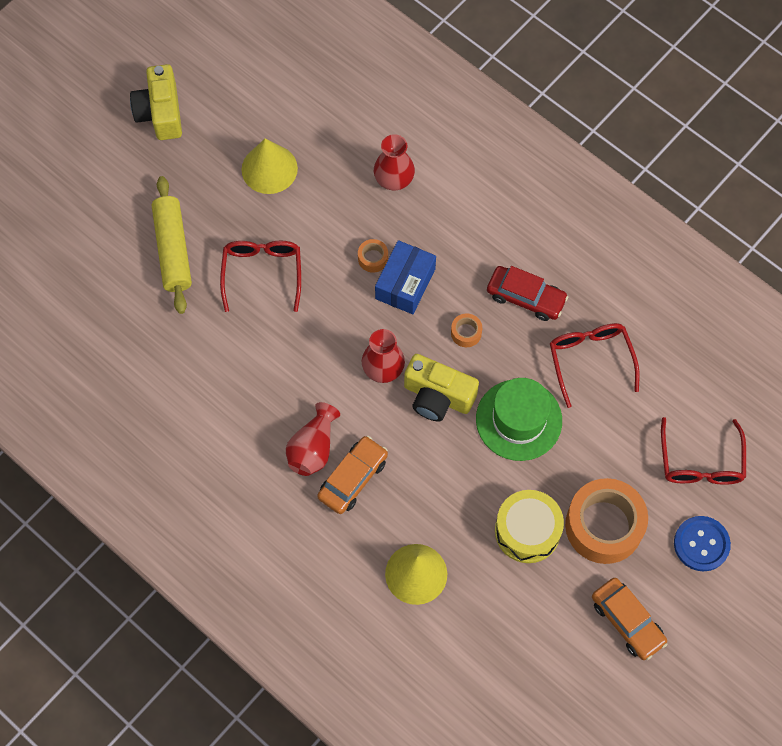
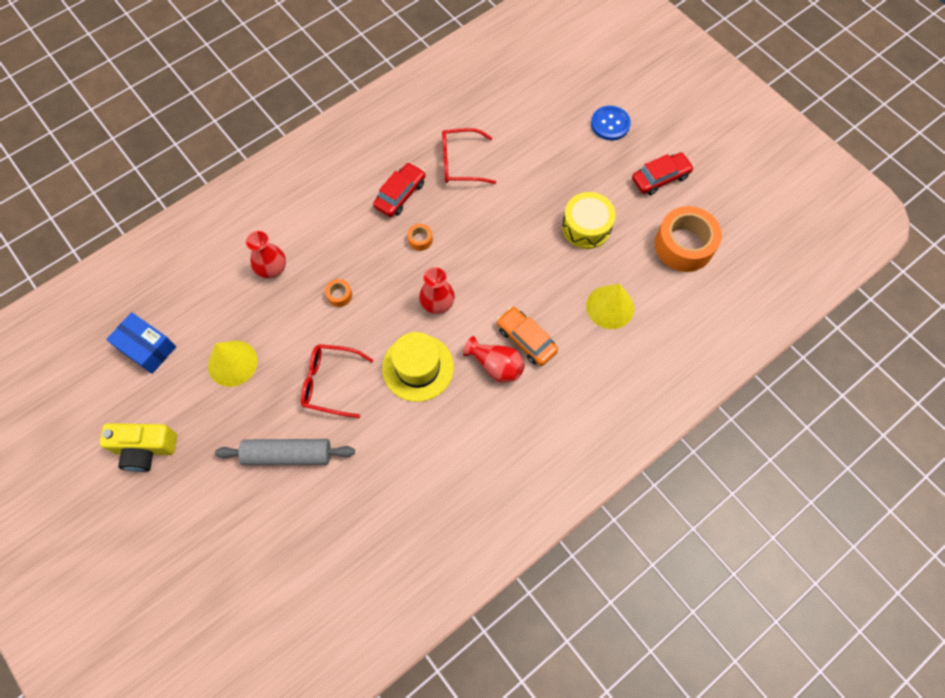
camera: 80 degrees left, 0 degrees up
(173, 250) = (288, 455): yellow rolling pin -> grey rolling pin
(296, 362) = (418, 367): none -> yellow hat
(405, 284) = (368, 275): blue box -> blue box (147, 348)
(437, 396) = (469, 268): yellow camera -> none
(519, 420) = (498, 217): green hat -> none
(604, 526) = (589, 178): orange tape -> orange tape (683, 245)
(627, 621) = (660, 178): orange car -> red car
(700, 462) = (551, 112): red glasses -> none

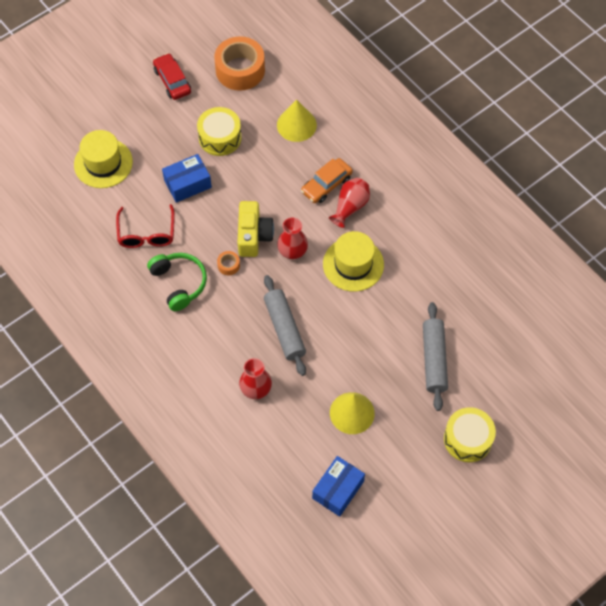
camera: 90 degrees left, 5 degrees down
(145, 449) = (434, 476): yellow camera -> yellow camera (253, 236)
(184, 489) = (467, 439): none -> yellow drum
(330, 383) = (368, 331): red glasses -> none
(339, 295) = (284, 329): orange tape -> grey rolling pin
(400, 194) = (179, 283): red car -> green headphones
(523, 197) = (187, 184): none -> blue box
(547, 120) = (103, 163): none -> yellow hat
(610, 124) = (112, 114): blue button -> none

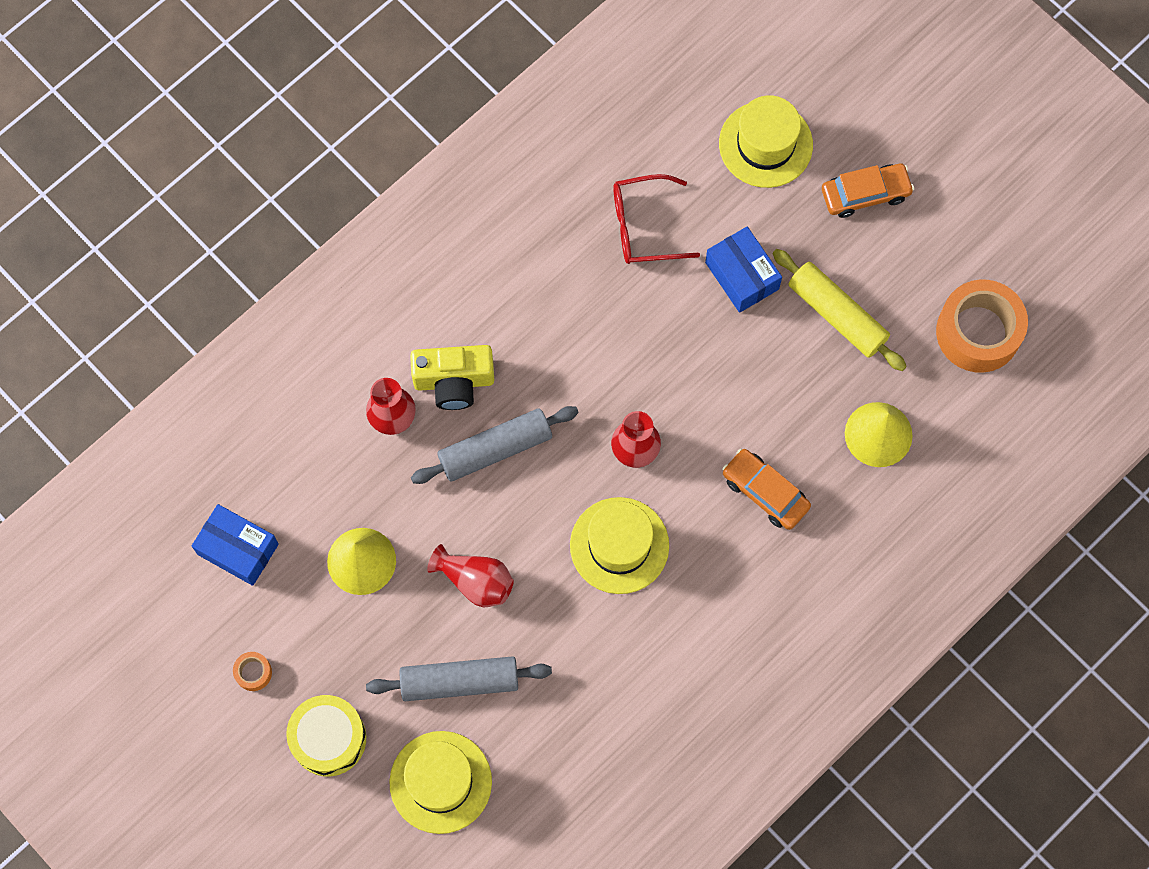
camera: 85 degrees right, 10 degrees up
(145, 115) = (865, 194): none -> orange car
(172, 81) = (940, 227): red car -> none
(179, 283) = (561, 285): green headphones -> none
(220, 137) = (837, 315): yellow drum -> yellow rolling pin
(228, 265) = (599, 354): orange tape -> orange tape (253, 673)
(253, 236) = (656, 387): yellow camera -> yellow camera (454, 381)
(350, 207) = (727, 533): red vase -> red vase (475, 581)
(497, 375) = (440, 782): none -> yellow hat

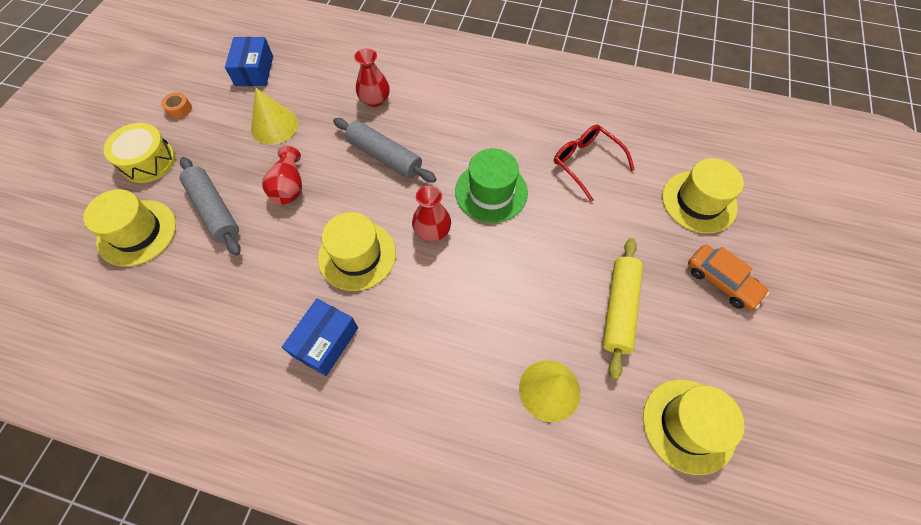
camera: 60 degrees right, 10 degrees down
(454, 381) = (415, 117): yellow camera -> none
(620, 356) = (491, 192): none -> green hat
(742, 275) = (598, 233): blue box -> blue box (325, 341)
(765, 492) = (451, 330): orange car -> none
(978, 332) = (688, 425): orange tape -> yellow hat

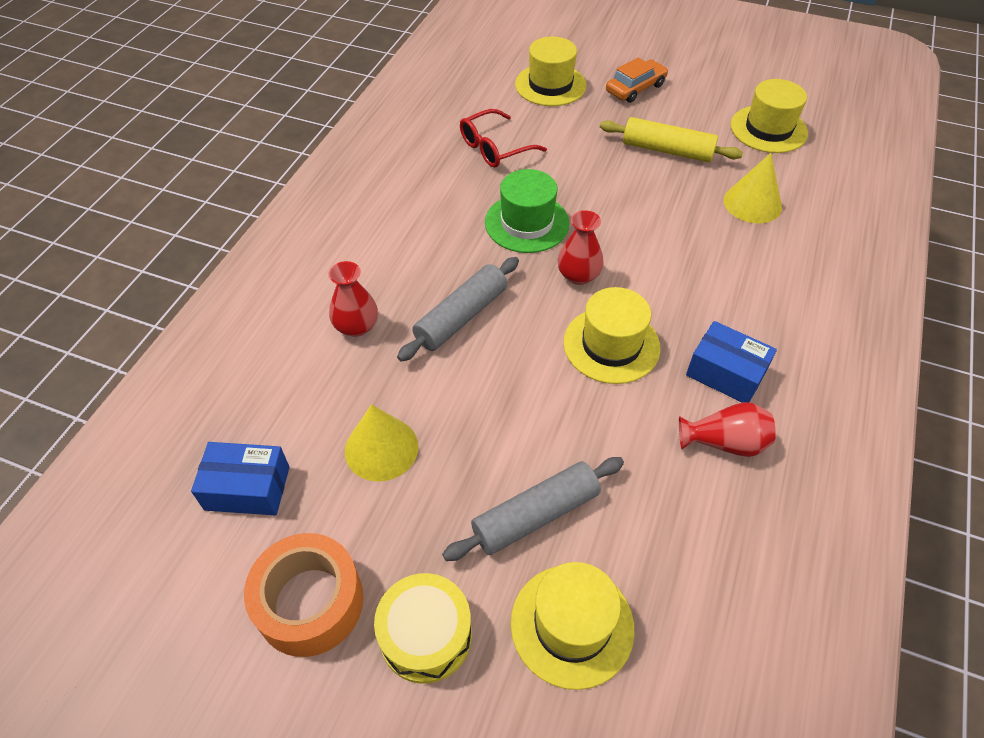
camera: 85 degrees left, 10 degrees down
(179, 109) = (310, 602): orange tape -> orange tape, size x2.40
(289, 187) = (501, 422): red vase -> red vase (724, 442)

